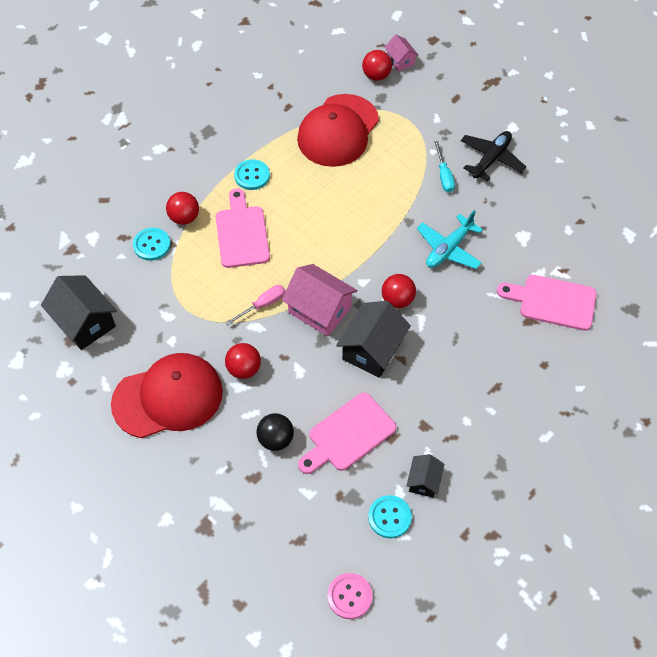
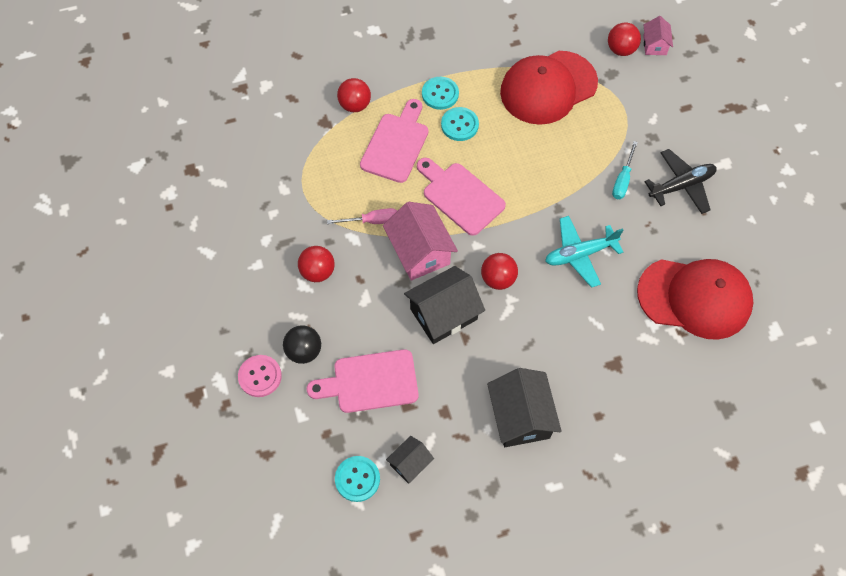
camera: 30 degrees right, 5 degrees up
(84, 322) = (211, 159): black house -> black house (520, 417)
(152, 245) = (311, 117): turquoise button -> turquoise button (459, 125)
(168, 397) = (237, 263): red cap -> red cap (694, 298)
(349, 596) = (276, 530): pink button -> pink button (260, 376)
(552, 302) = (648, 358): pink cutting board -> pink cutting board (460, 196)

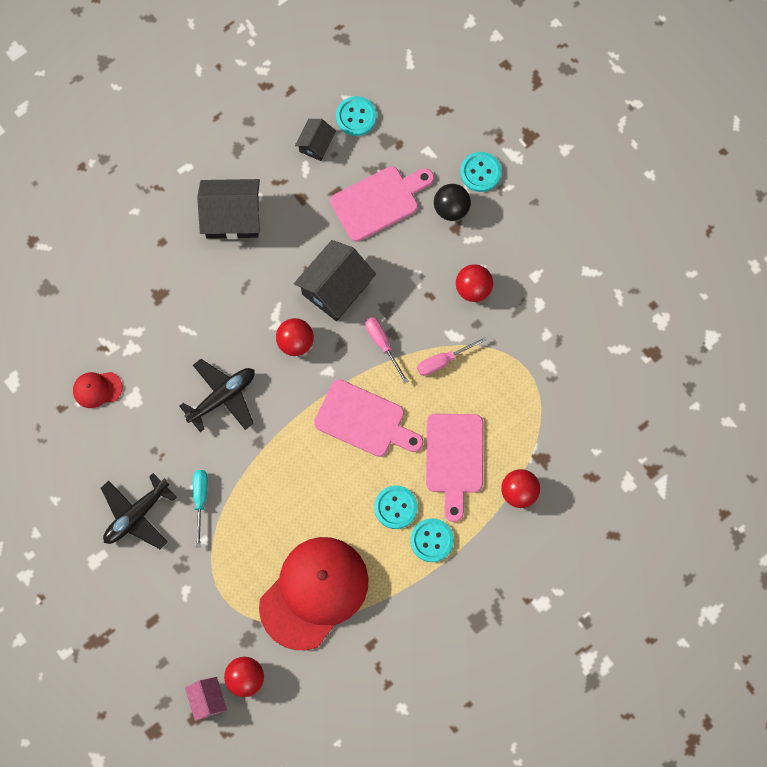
camera: 160 degrees right, 10 degrees up
(260, 376) = (480, 172): pink button -> turquoise button
(420, 252) = (382, 344): pink house -> pink screwdriver
(520, 417) = (232, 217): black house -> black house turned 60 degrees counterclockwise
(580, 254) = (222, 397): turquoise plane -> black plane
(694, 298) = (97, 389): red cap -> red cap, size x0.42

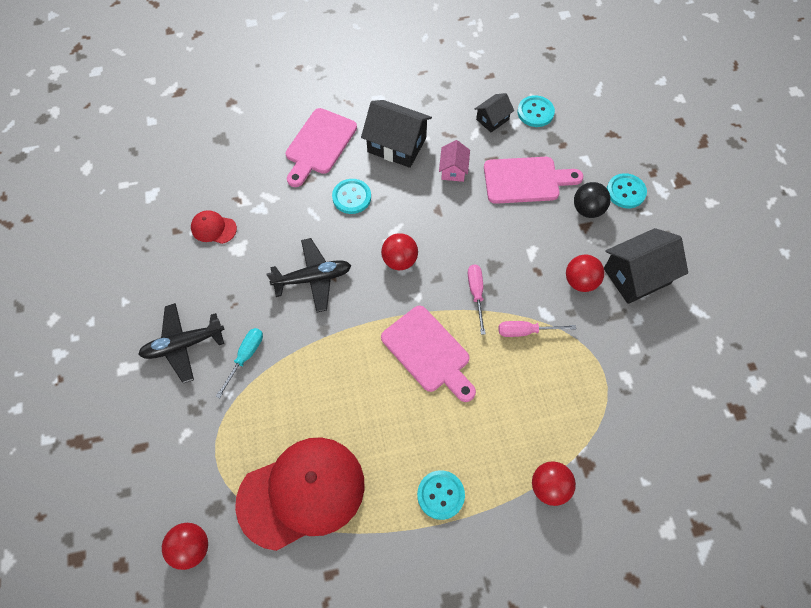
camera: 25 degrees right, 10 degrees down
(207, 700) = (143, 552): pink house -> pink house (453, 170)
(335, 288) = (456, 232): black house -> black house (636, 276)
(395, 507) = (420, 446): turquoise button -> turquoise button (351, 197)
(454, 459) = (498, 425): pink cutting board -> pink cutting board (319, 145)

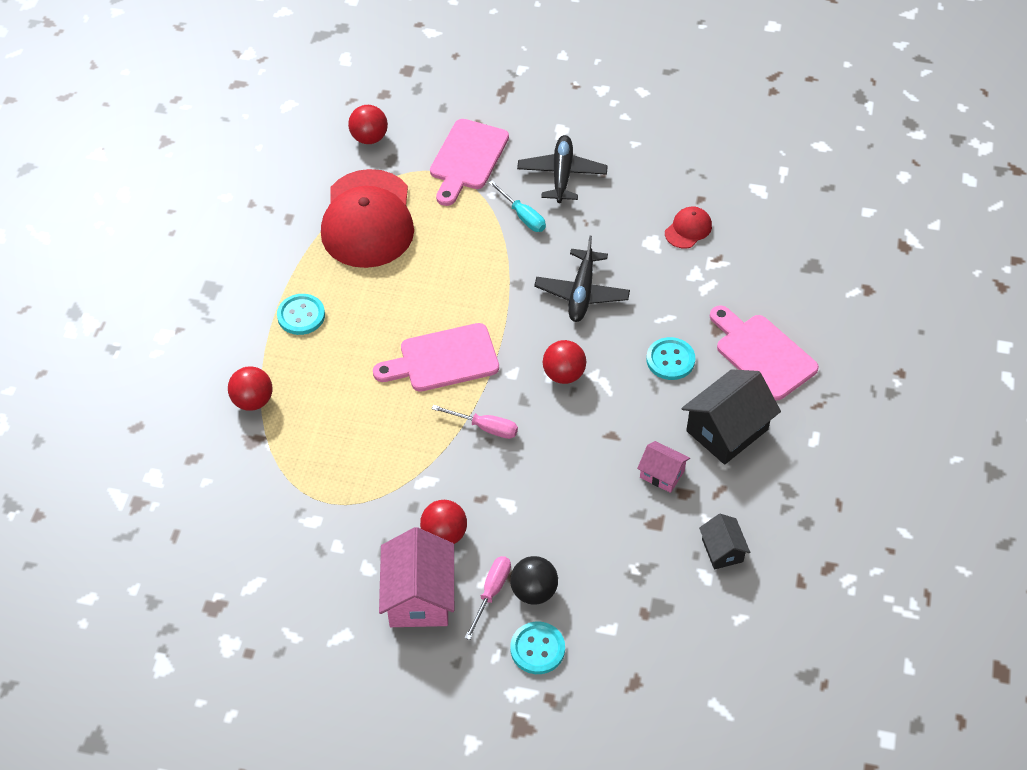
camera: 115 degrees right, 10 degrees down
(526, 180) = (609, 544): pink cutting board -> pink cutting board (467, 159)
(526, 331) = (416, 453): pink screwdriver -> pink screwdriver (491, 592)
(535, 112) = (712, 606): turquoise button -> none
(636, 276) = (419, 596): black house -> pink house

